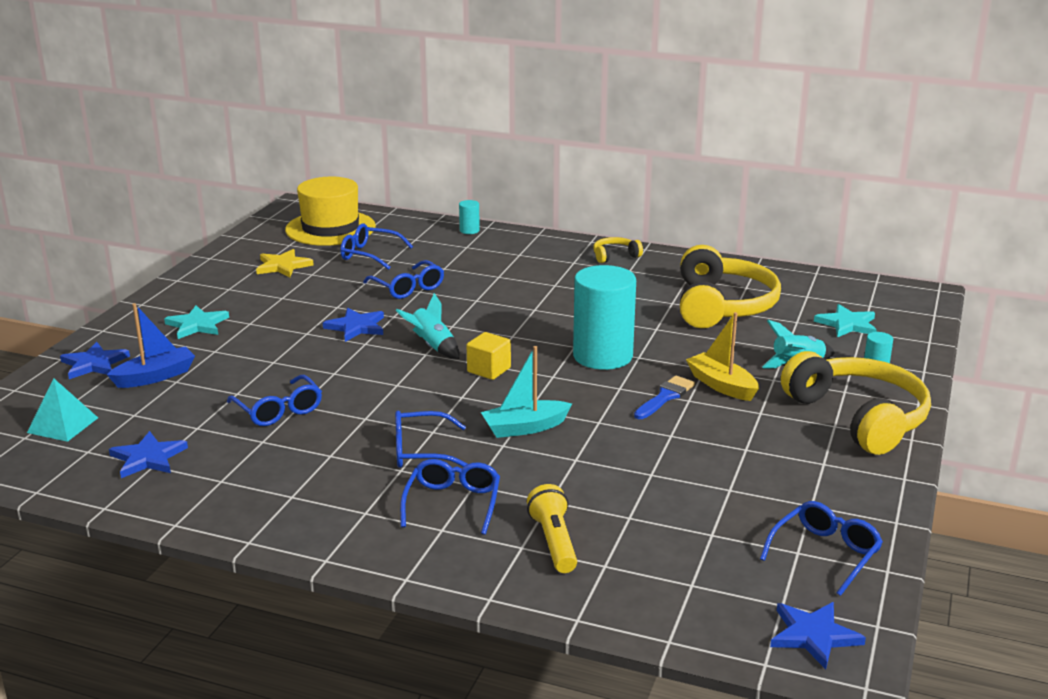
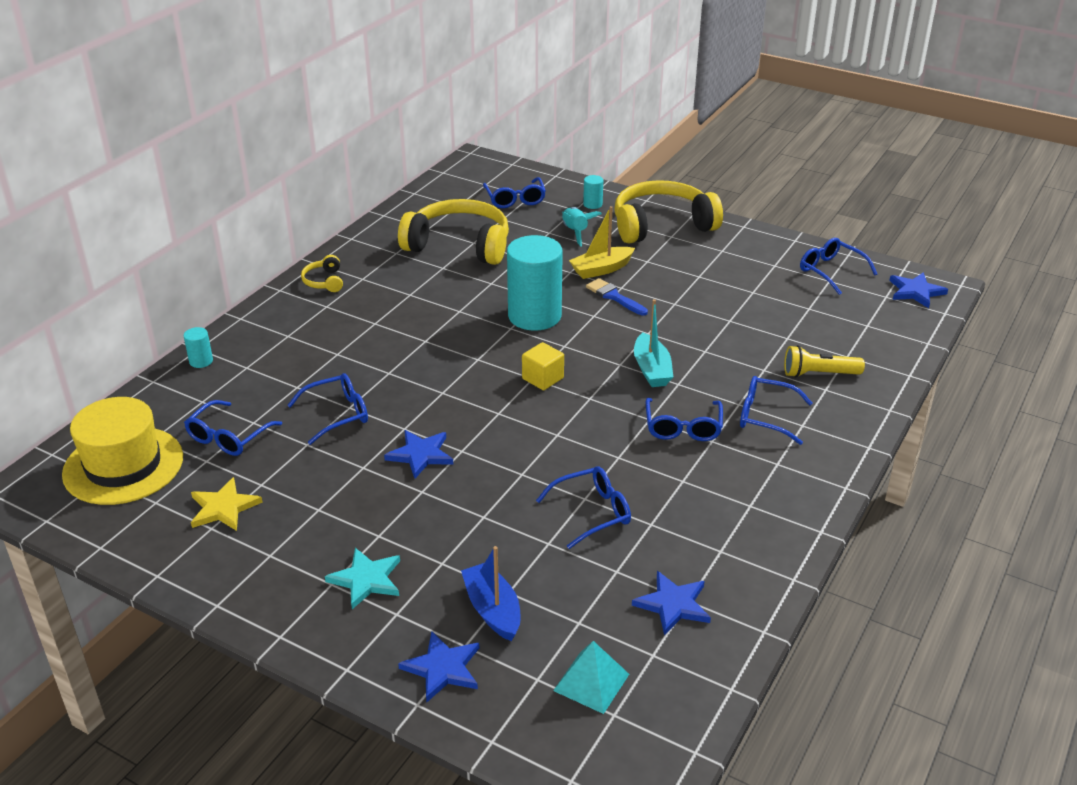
camera: 80 degrees left, 10 degrees up
(432, 346) = (483, 407): turquoise rocket -> none
(847, 324) = (515, 199): turquoise star -> blue glasses

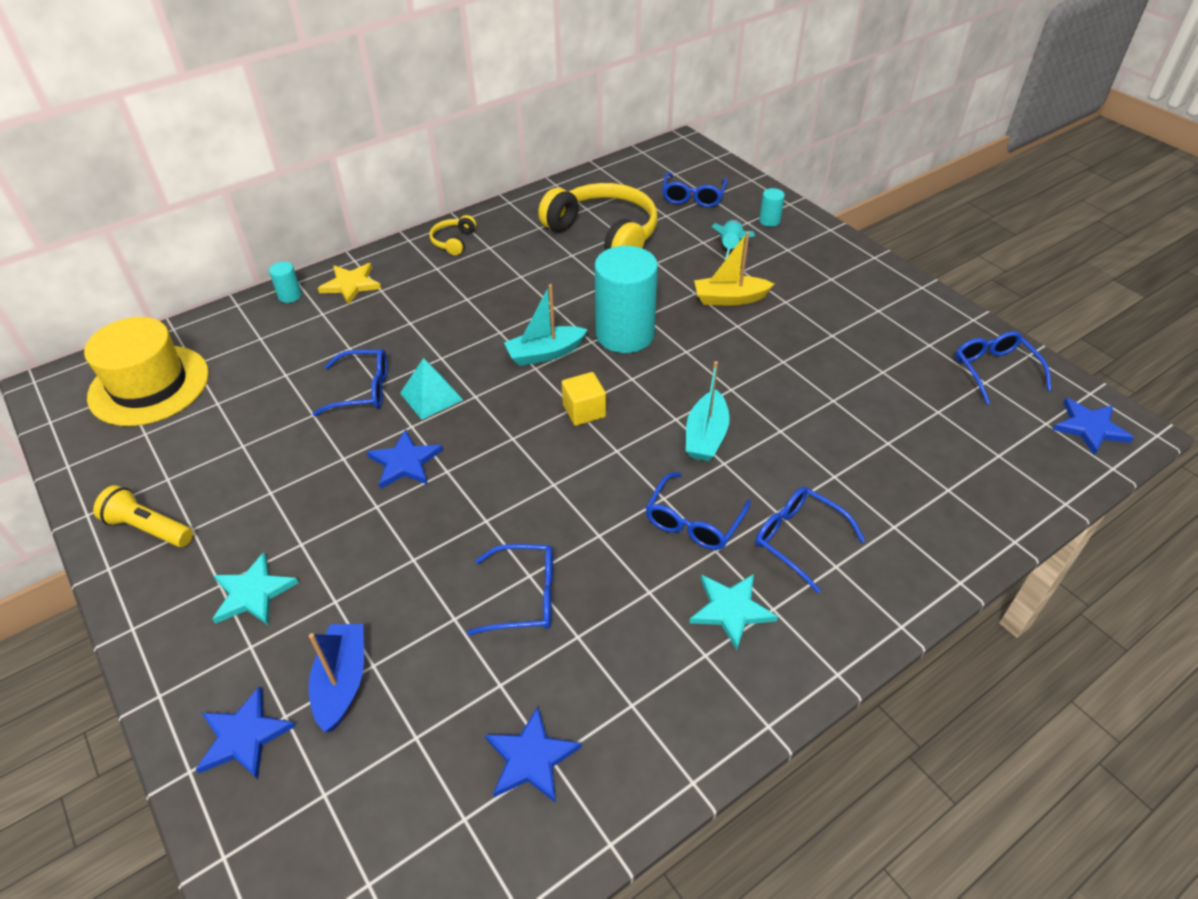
camera: 25 degrees right, 10 degrees up
(223, 508) = (193, 460): yellow star -> yellow star (351, 285)
(228, 437) = (253, 384): blue glasses -> none
(478, 346) = (545, 353): none -> turquoise boat
(591, 682) = (374, 826): turquoise pyramid -> turquoise pyramid (431, 396)
(614, 297) = (722, 335): blue brush -> none
(661, 225) = (829, 262): yellow headphones -> none
(748, 473) = (731, 609): none -> turquoise star
(818, 374) = (898, 502): yellow flashlight -> yellow flashlight (149, 528)

